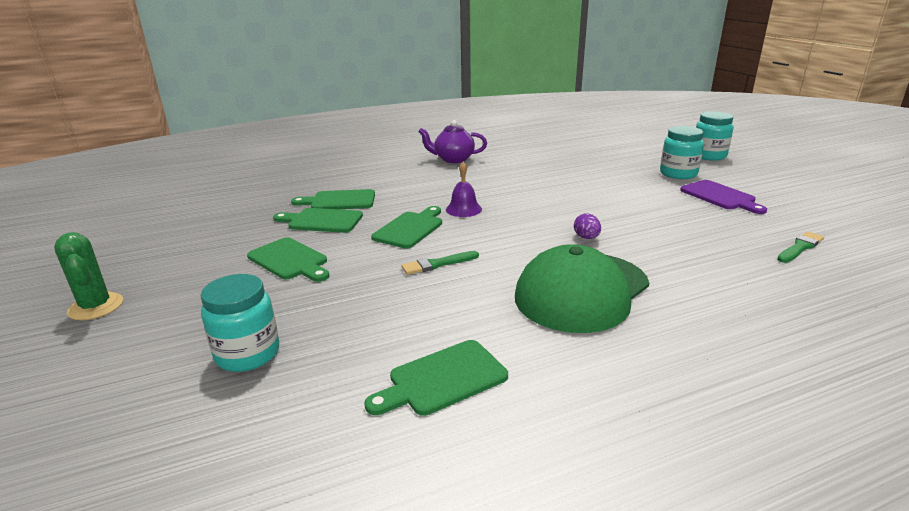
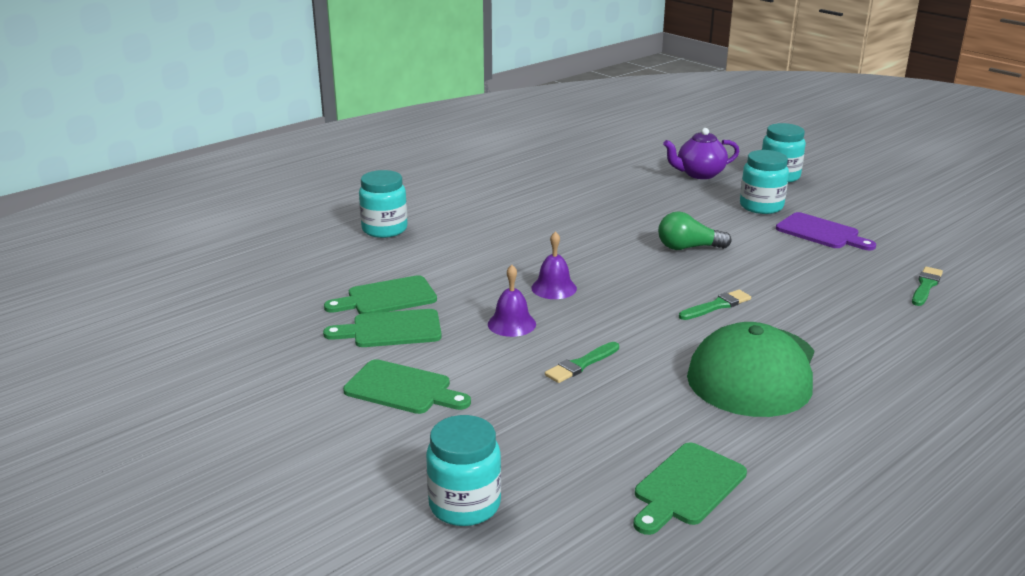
camera: 20 degrees left, 0 degrees up
(96, 307) = (215, 490): green cactus -> none
(379, 161) = (384, 229): none -> turquoise jar
(410, 228) = (511, 324): green cutting board -> purple bell
(453, 159) = (482, 215): purple teapot -> purple teapot (699, 174)
(586, 238) = (716, 306): purple egg -> green brush
(594, 195) = (688, 248): none -> green light bulb

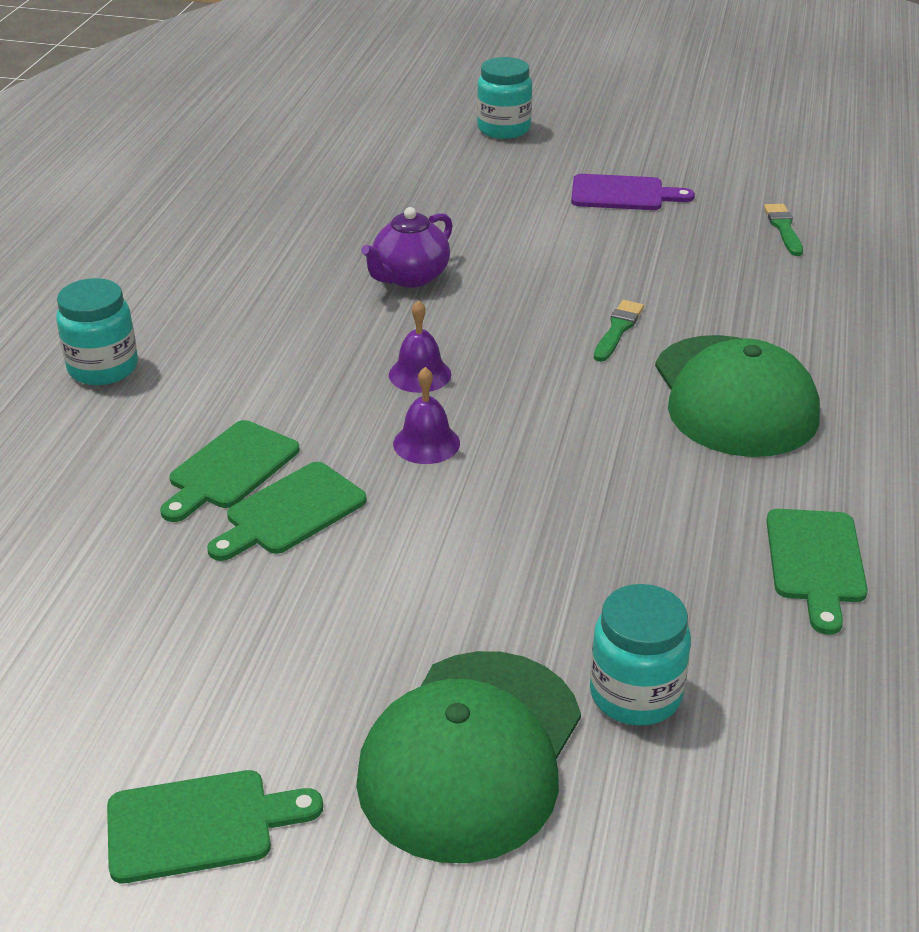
camera: 35 degrees left, 10 degrees up
(330, 489) = (471, 754): none -> green cap
(402, 389) = (400, 586): green cutting board -> green cutting board (199, 825)
(581, 364) = (561, 464): green brush -> none
(688, 248) = (508, 262): green light bulb -> none
(699, 174) = (412, 152): purple teapot -> purple teapot (410, 277)
(761, 206) = (527, 178): turquoise jar -> none

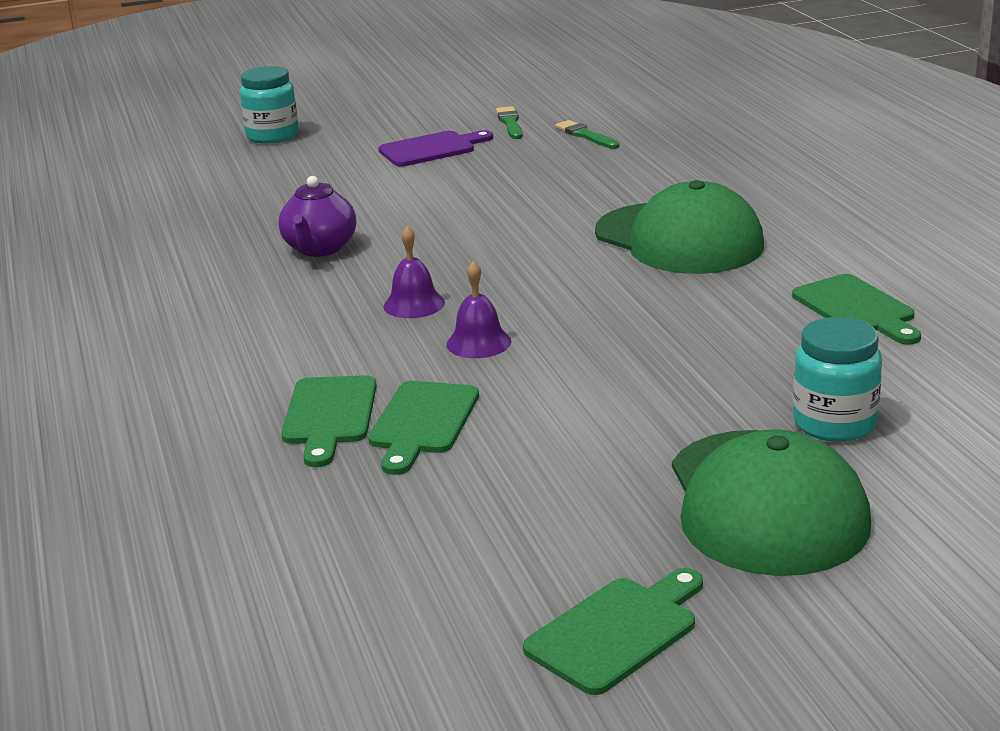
camera: 30 degrees left, 10 degrees down
(103, 368) = (108, 393): turquoise jar -> none
(618, 329) = (539, 229): green brush -> green brush (510, 123)

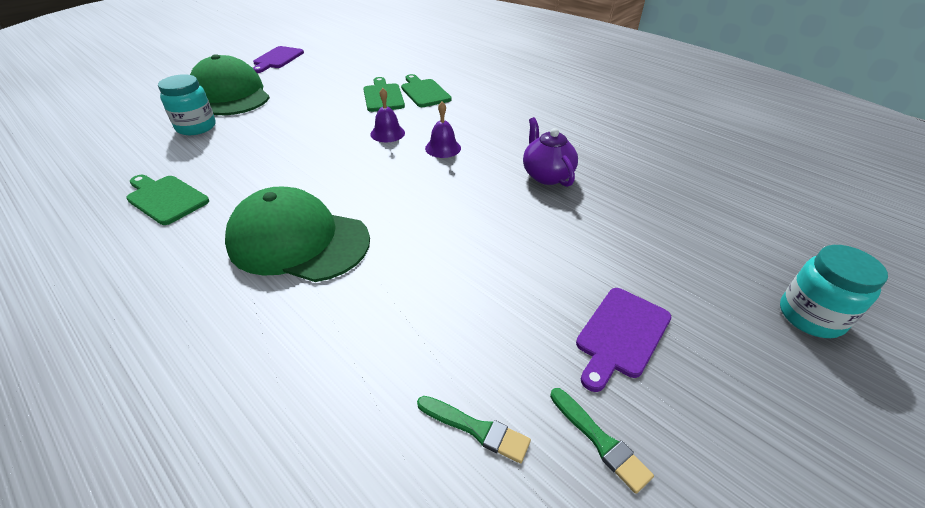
camera: 150 degrees right, 15 degrees up
(617, 631) = (277, 59): green cutting board -> purple cutting board

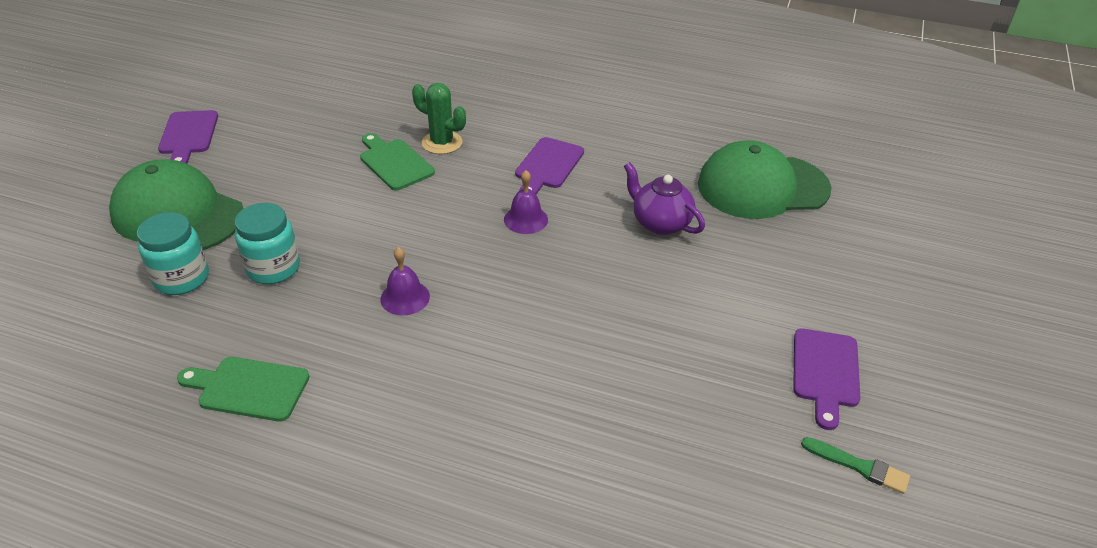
camera: 25 degrees left, 0 degrees up
(298, 241) = (461, 386): green cap -> green cap (762, 187)
(387, 133) = (445, 217): purple bell -> purple bell (405, 297)
(424, 92) = (442, 143): green cutting board -> green cactus
(476, 429) = (763, 496): green brush -> none
(487, 120) = (548, 166): none -> purple cutting board
(810, 316) = (956, 302): turquoise jar -> turquoise jar (273, 268)

